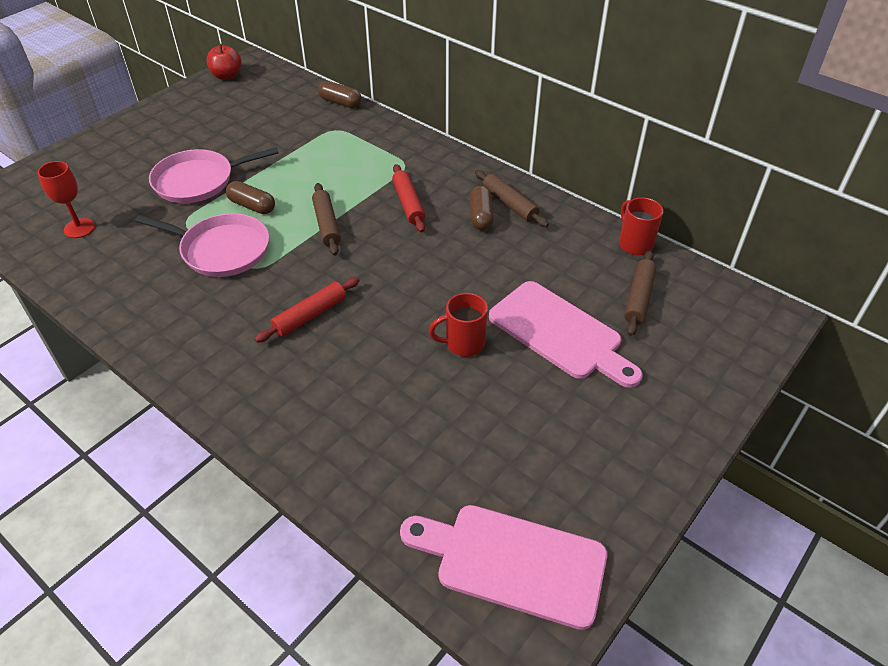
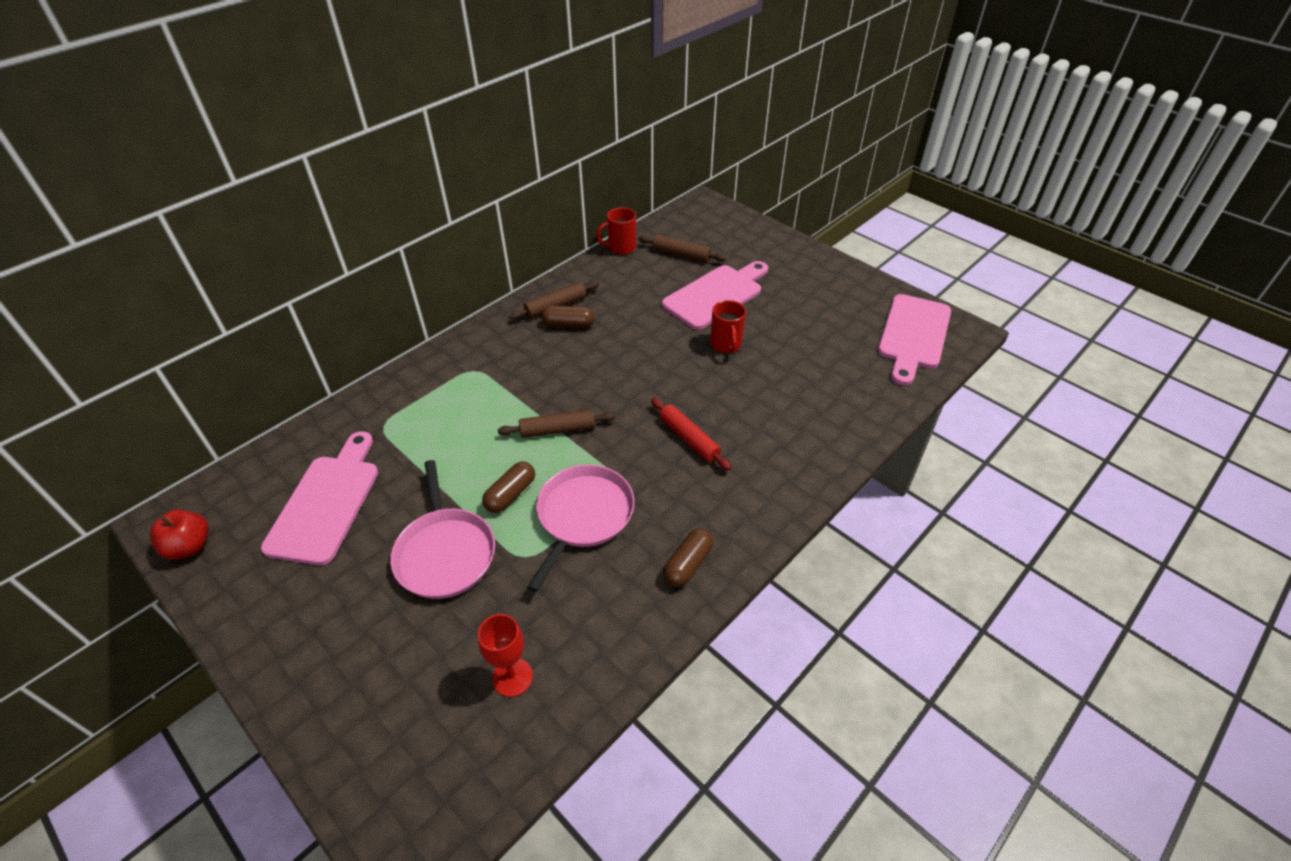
camera: 85 degrees left, 0 degrees up
(256, 119) = (326, 503): none -> pink cutting board
(340, 102) = (325, 422): brown capsule -> brown capsule (688, 564)
(408, 203) = (538, 370): red rolling pin -> none

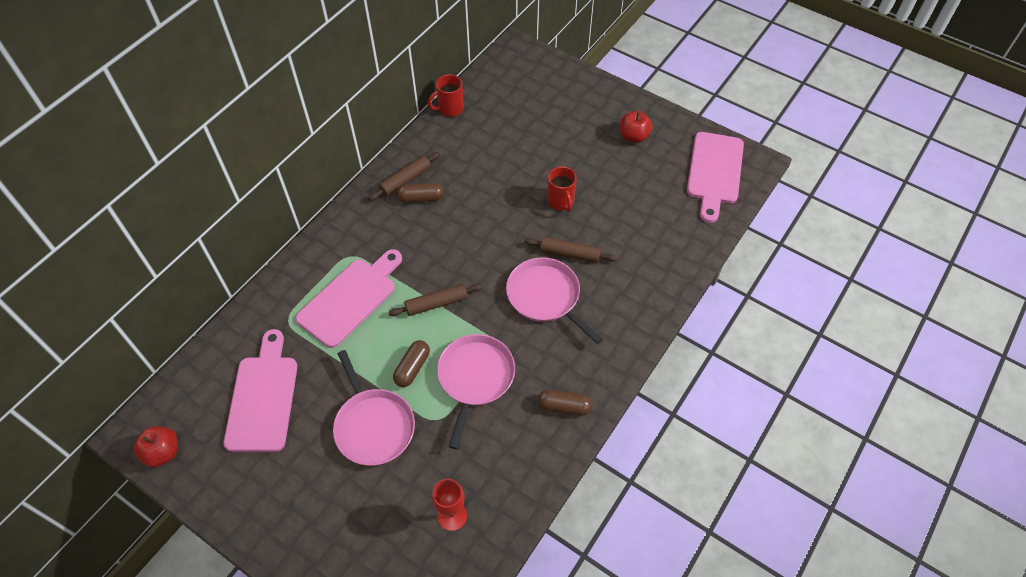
camera: 10 degrees left, 10 degrees up
(681, 254) = (505, 110): brown rolling pin -> brown rolling pin (569, 254)
(688, 564) = (564, 406): brown capsule -> brown capsule turned 75 degrees clockwise
(689, 439) = (546, 297): red rolling pin -> pink pan
(716, 295) = (543, 151): pink cutting board -> pink cutting board (350, 299)
(821, 292) = (633, 136): none -> red apple

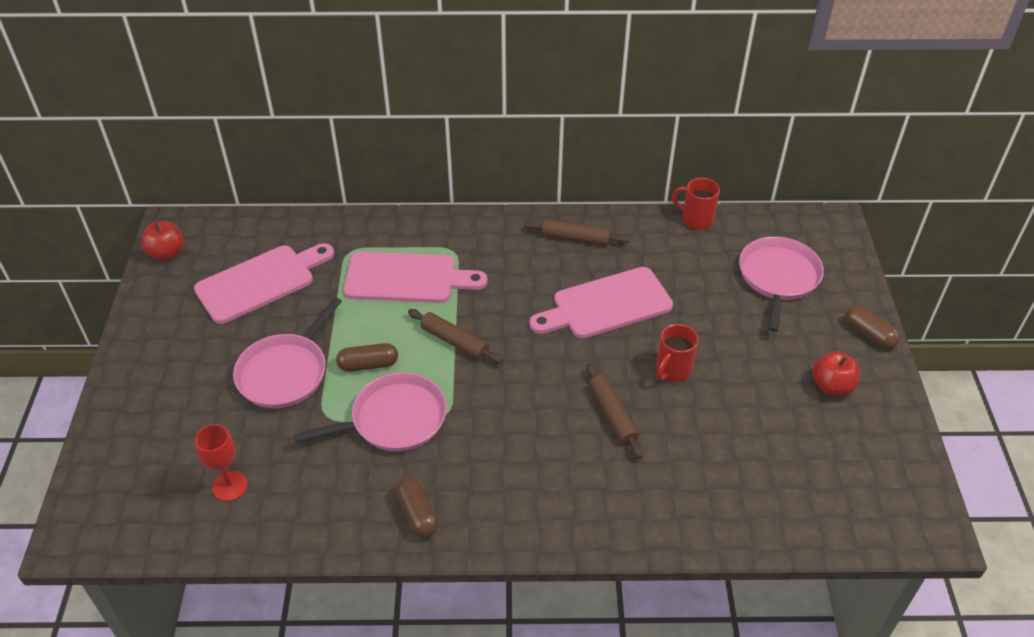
camera: 55 degrees right, 10 degrees down
(421, 198) = (566, 261): brown capsule -> brown capsule (869, 334)
(546, 297) = (539, 424): pink pan -> pink pan (778, 278)
(714, 172) = (868, 493): pink cutting board -> pink cutting board (606, 305)

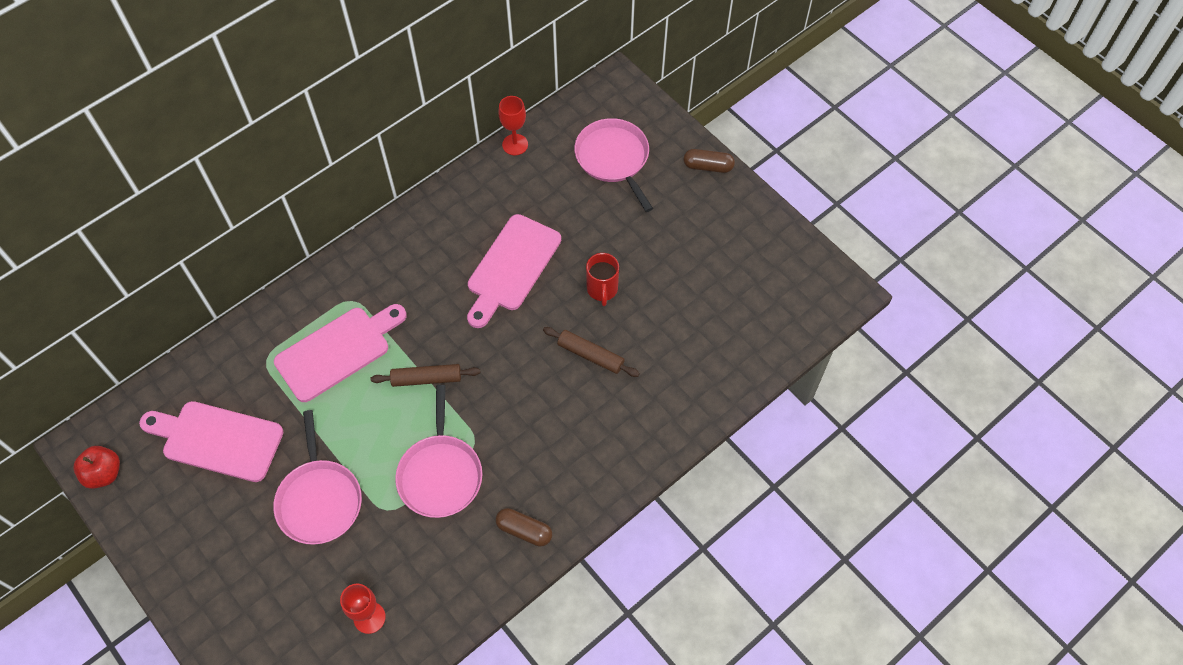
camera: 40 degrees left, 15 degrees up
(260, 282) = (217, 440): pink cutting board -> pink cutting board turned 90 degrees counterclockwise
(368, 365) = (378, 446): brown capsule -> none
(394, 419) = (440, 474): pink pan -> pink pan turned 150 degrees clockwise
(575, 238) = (438, 223): brown rolling pin -> none
(695, 219) = (515, 144): red mug -> red goblet
(831, 386) = (714, 227): red apple -> none

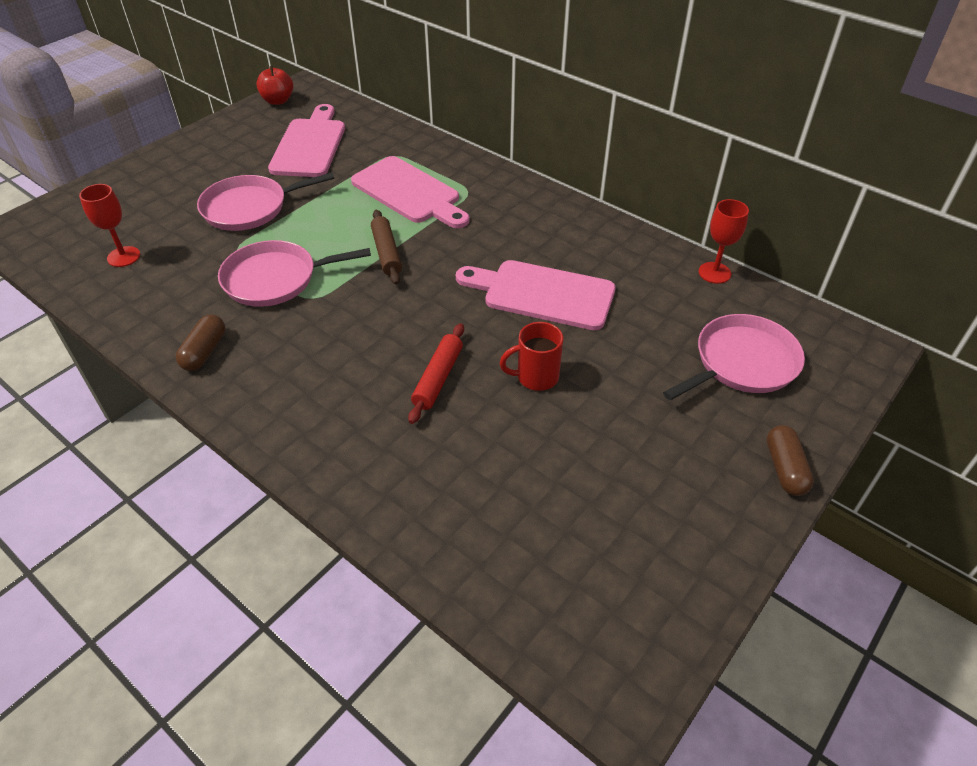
camera: 80 degrees right, 15 degrees down
(590, 355) = (438, 378): brown rolling pin -> red rolling pin

